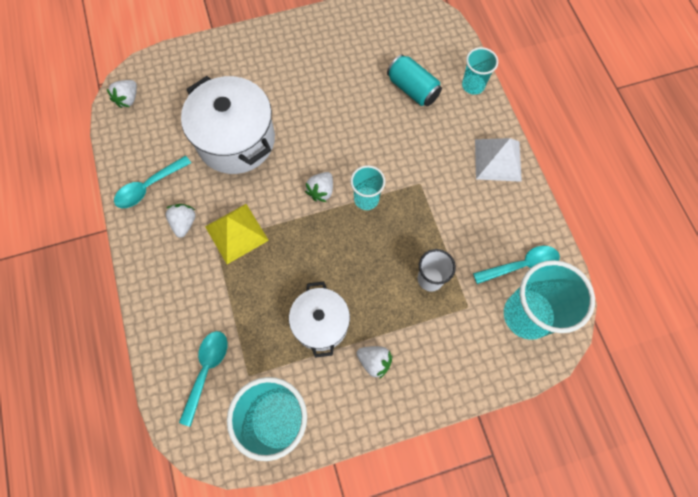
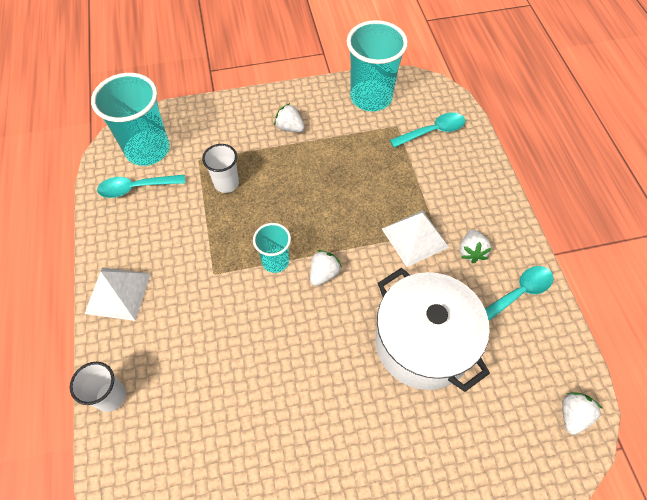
camera: 175 degrees left, 10 degrees down
(206, 370) = (432, 131): turquoise spoon -> turquoise spoon turned 135 degrees counterclockwise
(236, 233) = (414, 237): yellow pyramid -> white pyramid
(321, 324) = (333, 156): white pot -> none
(412, 89) = (192, 397): turquoise can -> none
(473, 85) = (111, 396): turquoise cup -> white cup

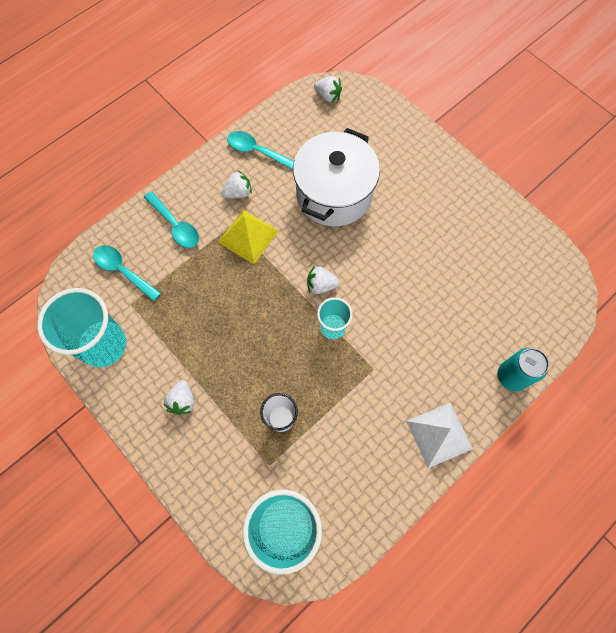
camera: 120 degrees left, 10 degrees up
(111, 396) = (511, 376): white cup -> turquoise can
(136, 188) = (335, 502): turquoise spoon -> turquoise spoon (175, 225)
(414, 237) = (248, 236): white pyramid -> yellow pyramid
(572, 415) = (328, 96): white strawberry -> white strawberry turned 150 degrees counterclockwise

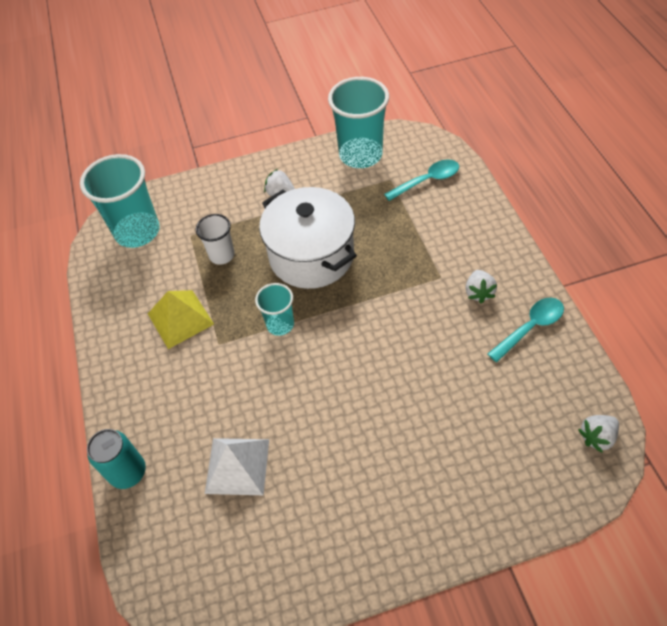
camera: 120 degrees right, 15 degrees down
(175, 225) = (460, 230): turquoise spoon -> none
(248, 236) = (419, 285): yellow pyramid -> yellow pyramid (180, 318)
(321, 285) = (330, 331): white strawberry -> none
(334, 194) = (438, 385): white pot -> white pot (311, 256)
(439, 434) = (123, 373): white pyramid -> white pyramid (237, 466)

